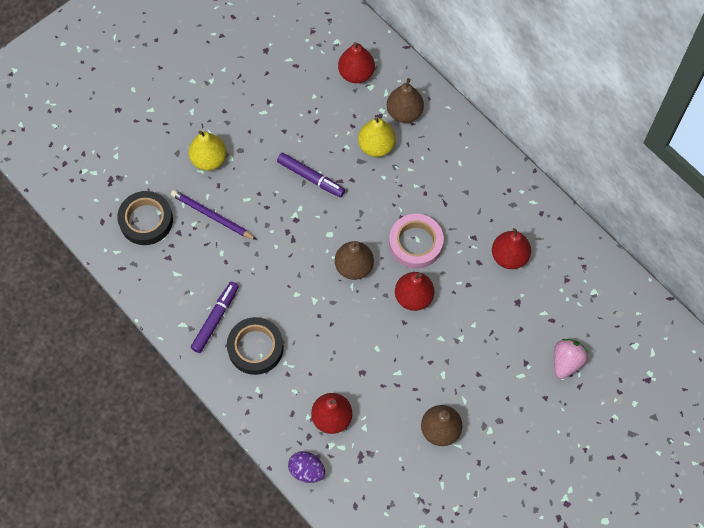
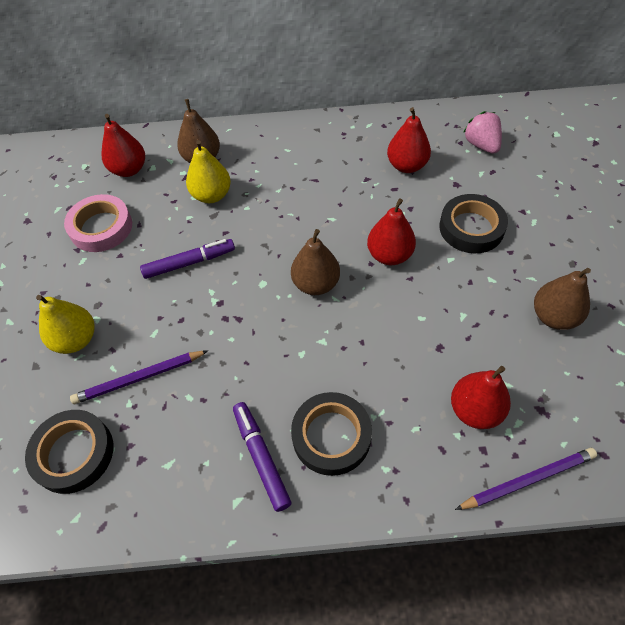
camera: 50 degrees left, 10 degrees down
(307, 470) = (527, 480): purple egg -> purple pencil
(415, 243) = (335, 222): pink tape -> pink tape (101, 227)
(480, 336) = (471, 228): none -> black tape
(566, 362) = (542, 183): pink strawberry -> pink strawberry (481, 145)

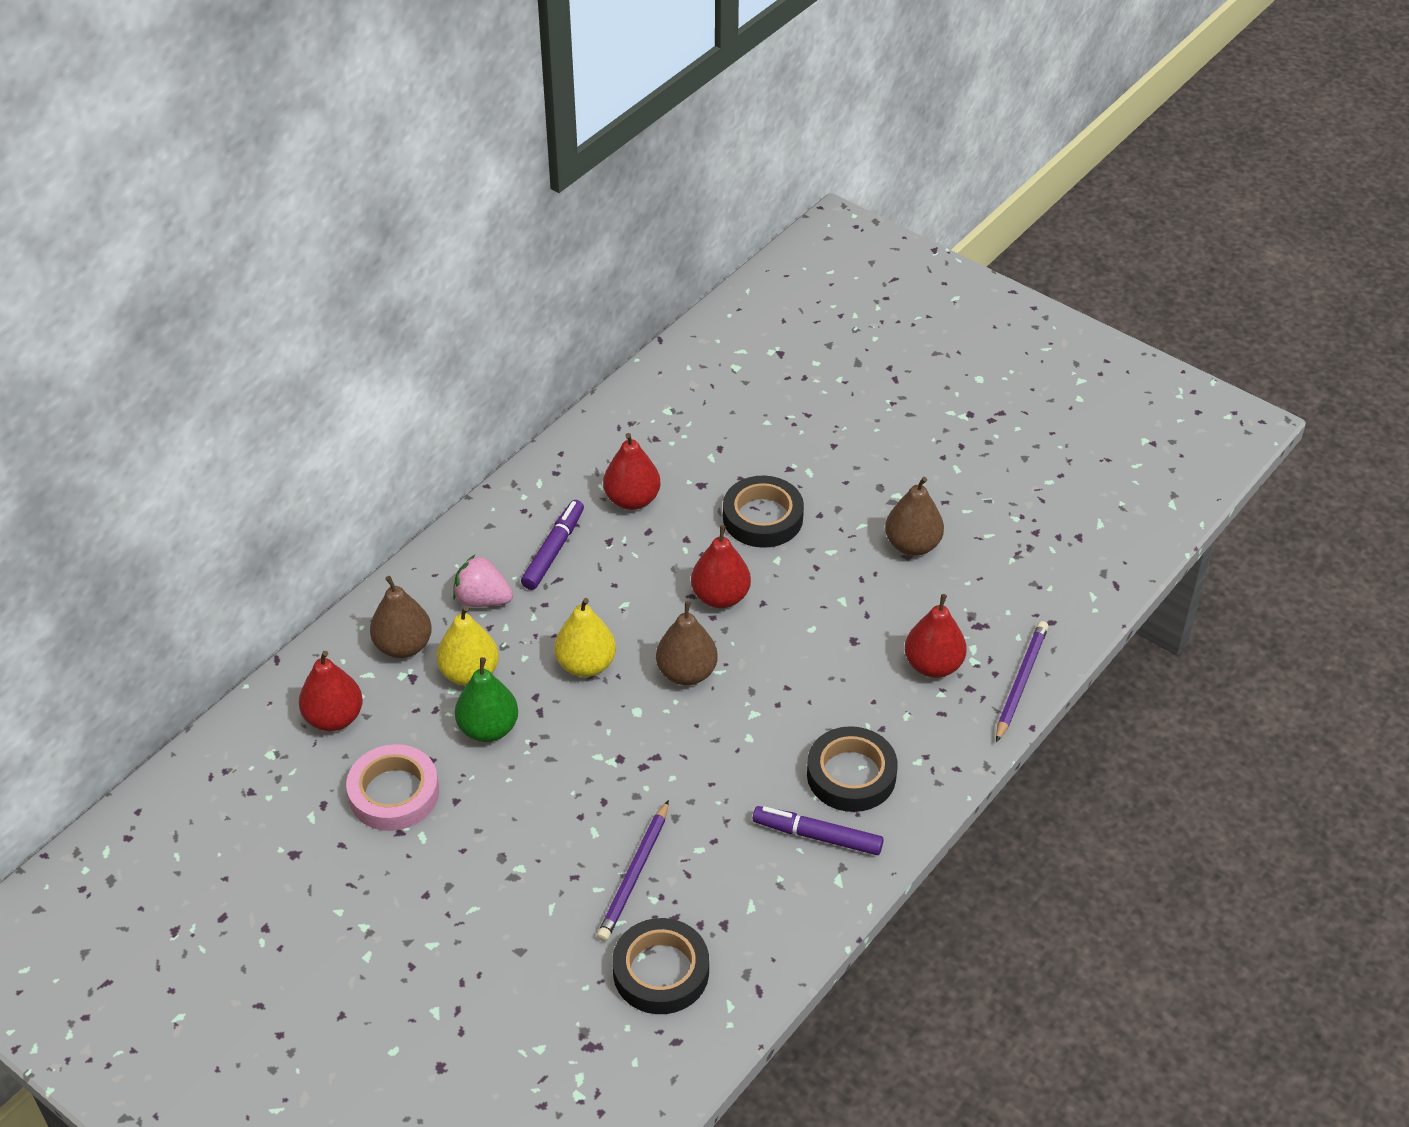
camera: 50 degrees left, 10 degrees down
(76, 339) = (526, 899): yellow pear -> yellow pear (586, 665)
(182, 230) = (488, 728): none -> green pear
(189, 263) = (540, 750): purple marker -> purple marker (553, 550)
(481, 145) = (679, 427): pink strawberry -> pink strawberry (482, 600)

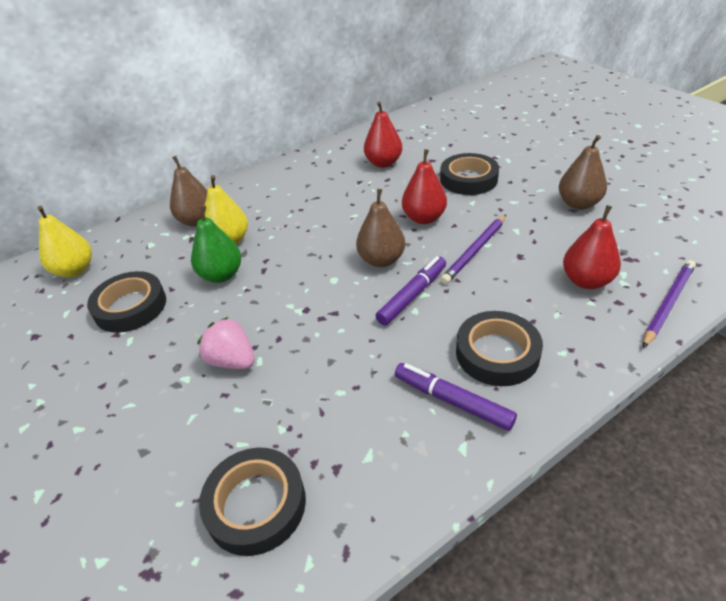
camera: 20 degrees right, 5 degrees down
(334, 718) = (126, 254): red pear -> none
(394, 793) = (130, 307): pink tape -> black tape
(482, 600) = (262, 202): pink strawberry -> pink strawberry (232, 361)
(553, 550) = (321, 183): purple marker -> purple marker (412, 295)
(586, 665) = (310, 246): yellow pear -> yellow pear (75, 270)
(634, 874) = (275, 402): purple pencil -> purple pencil (475, 250)

